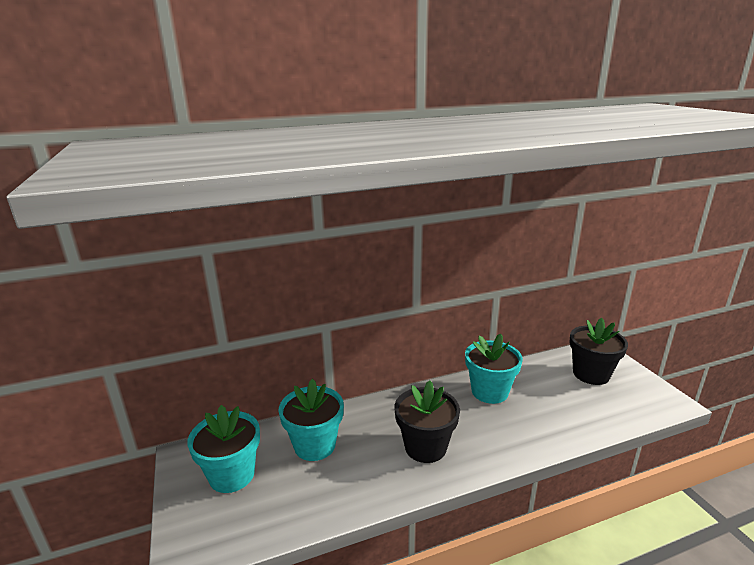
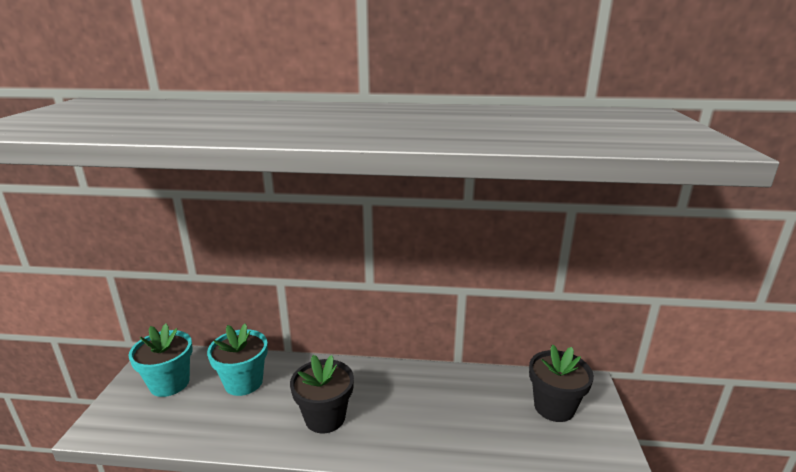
camera: 25 degrees right, 0 degrees up
(489, 392) = (430, 388): turquoise flower pot -> none

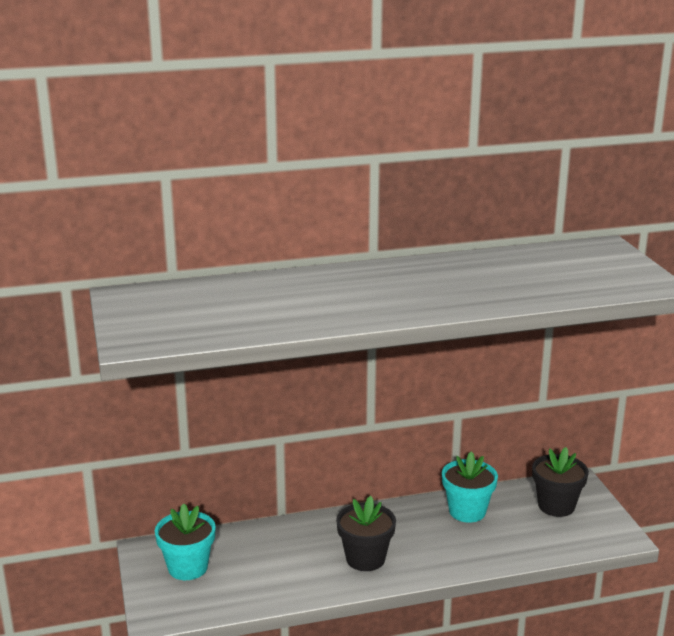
camera: 20 degrees left, 0 degrees up
(243, 382) = (263, 550): turquoise flower pot -> turquoise flower pot (467, 511)

